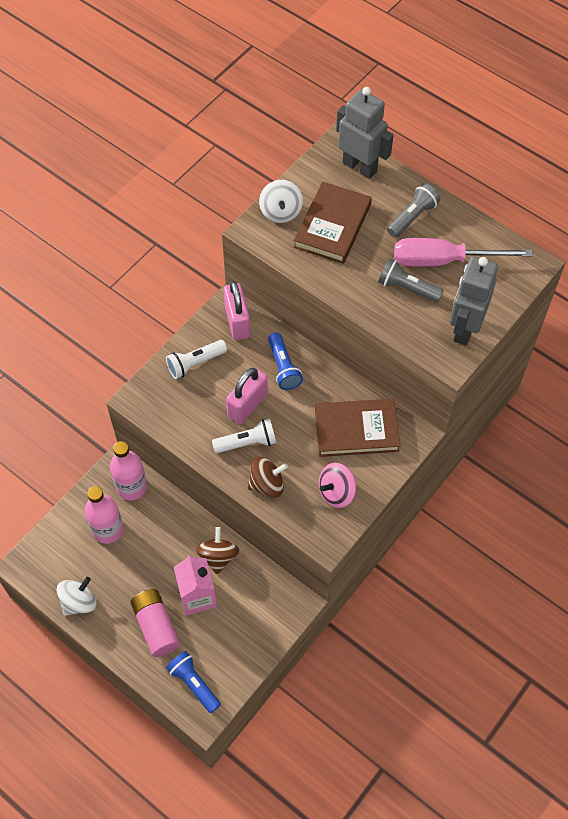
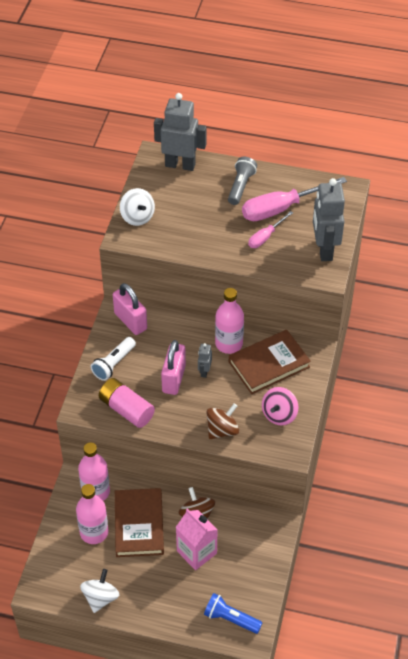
camera: 25 degrees left, 10 degrees down
(156, 626) = (175, 589): pink battery -> pink battery (126, 409)
(247, 443) = (189, 406): white flashlight -> none
(283, 367) = (186, 341): blue flashlight -> none
(283, 410) = (204, 371): none -> grey robot
(326, 389) = (229, 344): none -> pink bottle
(333, 226) = (183, 213): brown book -> brown book (139, 524)
(407, 288) = (265, 237): grey flashlight -> pink screwdriver

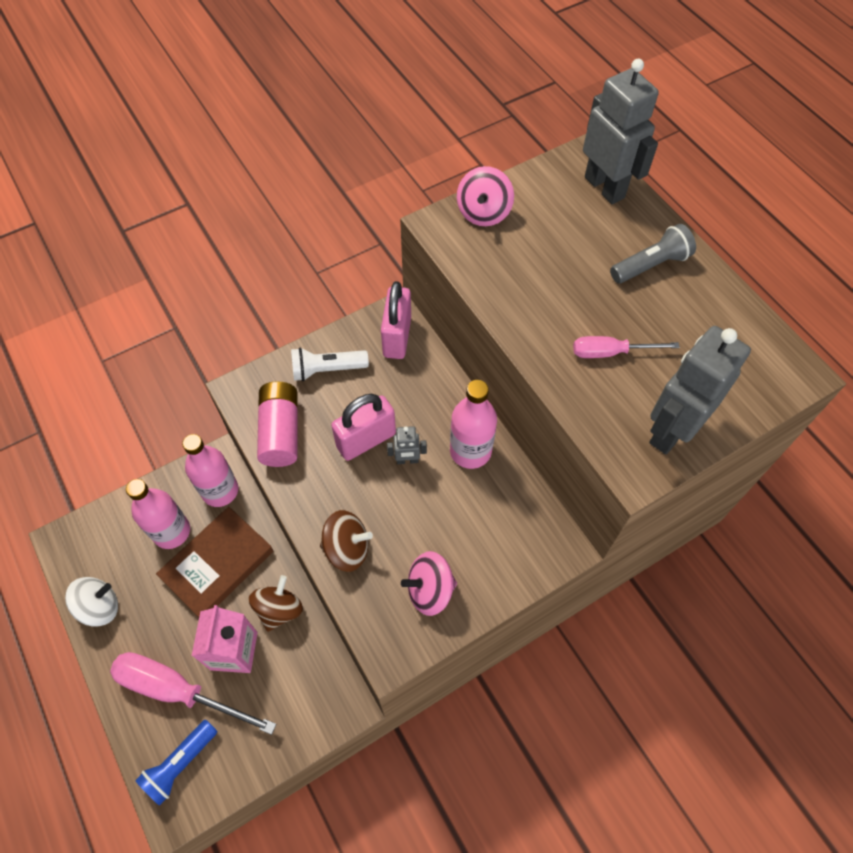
camera: 45 degrees right, 10 degrees up
(137, 217) = (483, 213): white spinning top -> pink spinning top
(204, 371) = (407, 460): grey robot -> grey robot turned 150 degrees counterclockwise
(230, 619) = (180, 764): blue flashlight -> blue flashlight turned 120 degrees counterclockwise
(269, 364) = (488, 516): brown book -> none
(281, 208) = (673, 331): pink screwdriver -> pink screwdriver (178, 690)

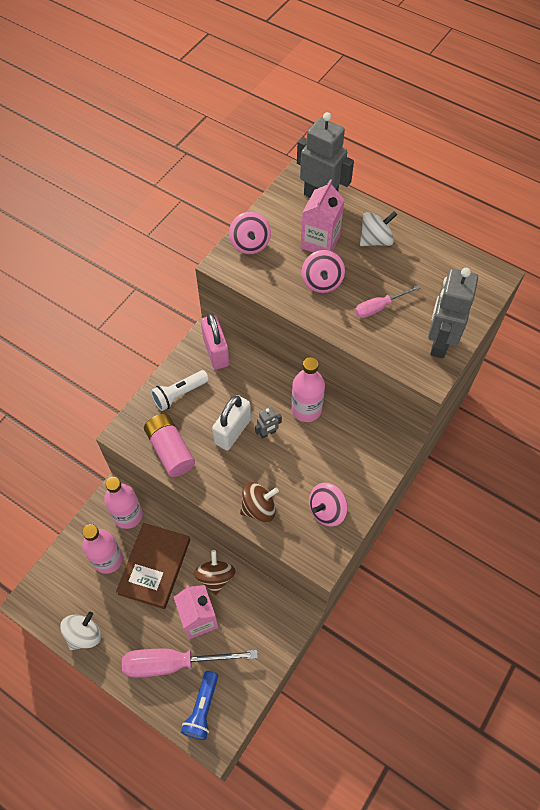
camera: 25 degrees left, 0 degrees up
(366, 440) = (233, 431): pink padlock -> white padlock
(550, 292) = (322, 282): none -> pink spinning top
(574, 242) = (320, 242): none -> pink carton
(650, 265) = (375, 240): grey flashlight -> white spinning top

